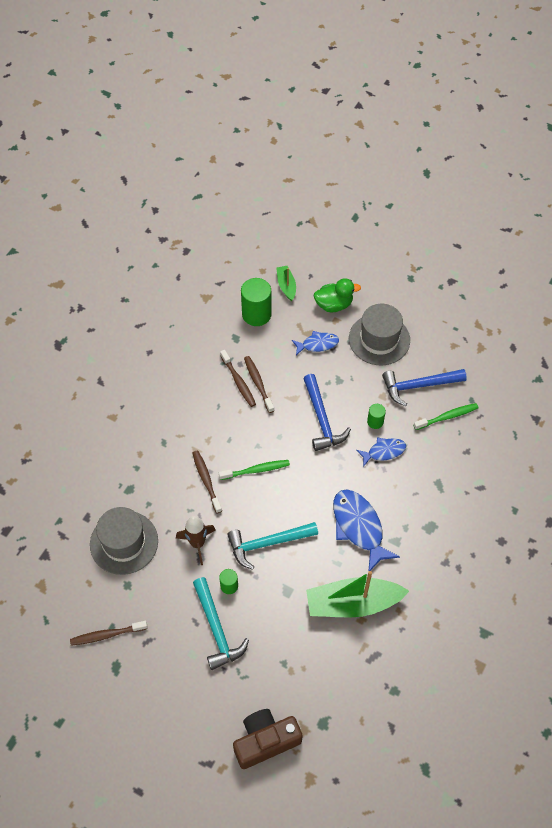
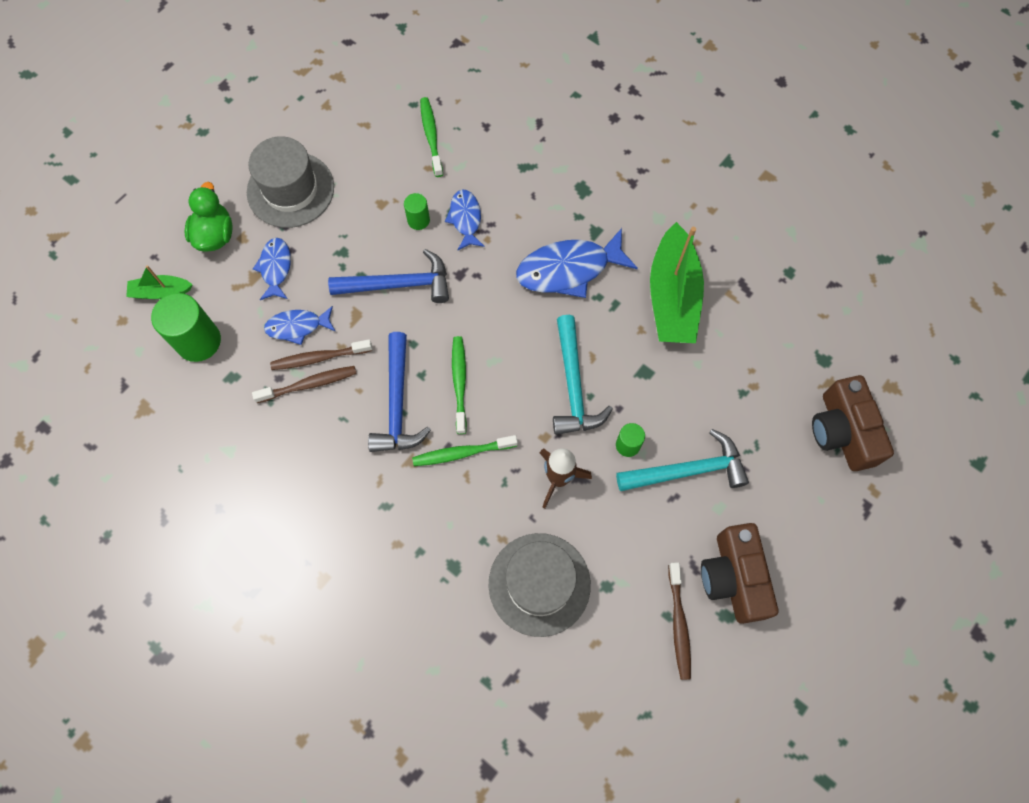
camera: 80 degrees left, 10 degrees up
(143, 668) = (733, 577): none -> brown camera
(206, 481) = (462, 453): brown toothbrush -> green toothbrush
(278, 366) = (297, 327): none -> blue fish
(419, 386) = (377, 158): blue hammer -> blue hammer (397, 403)

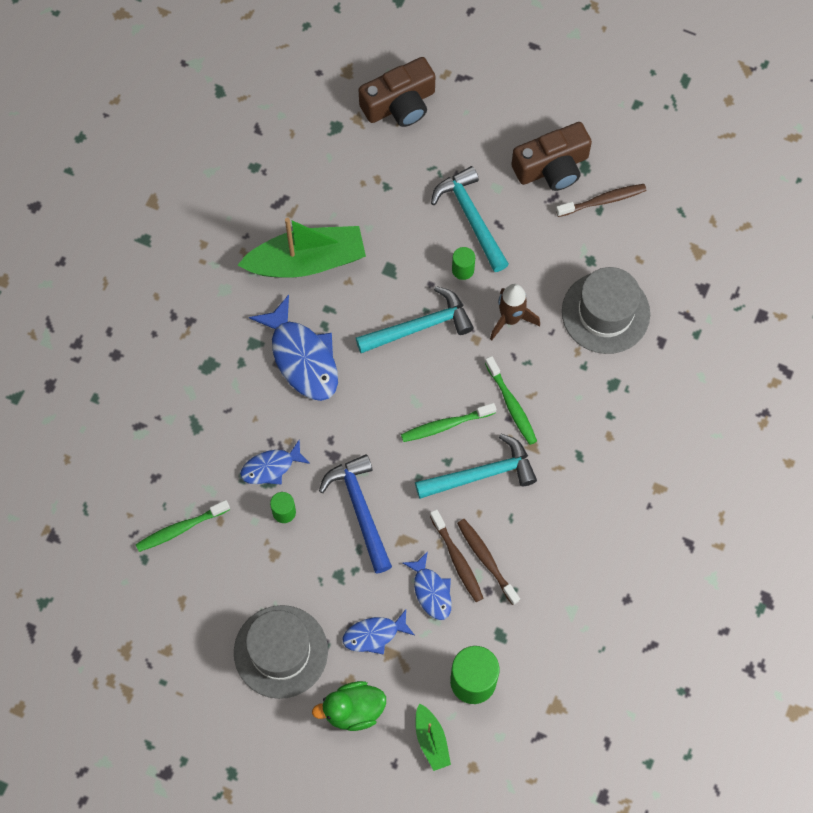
camera: 105 degrees left, 0 degrees up
(397, 403) = (481, 474): blue hammer -> turquoise hammer

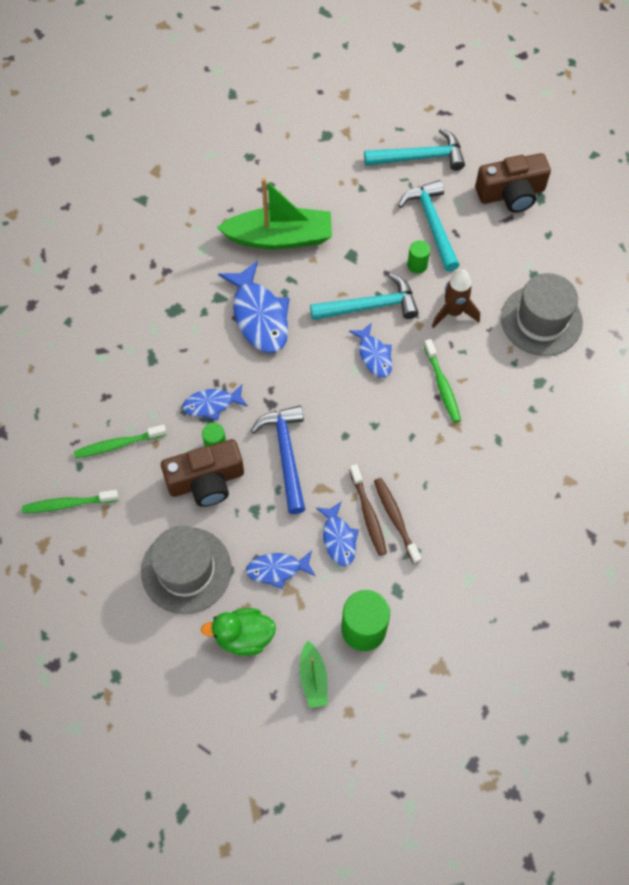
camera: 10 degrees right, 5 degrees down
(400, 104) = (385, 125): brown camera -> brown camera (206, 481)
(434, 382) = (374, 355): none -> blue fish
(446, 425) = (378, 393): green toothbrush -> green toothbrush (68, 504)
(481, 474) = (404, 441): turquoise hammer -> turquoise hammer (419, 157)
(603, 201) = (552, 227): brown toothbrush -> none

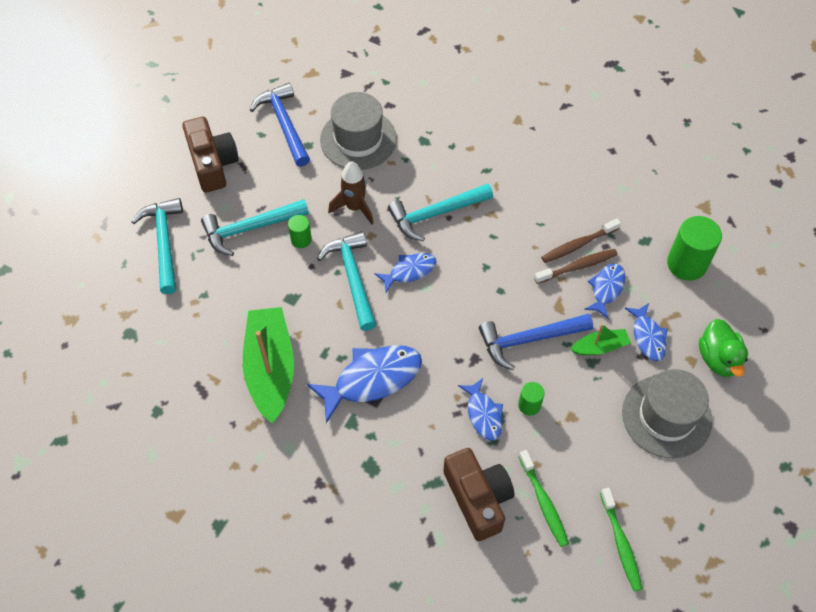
camera: 95 degrees left, 5 degrees down
(206, 481) = (570, 409): brown camera -> brown camera (478, 498)
(313, 678) = (740, 299): green boat -> green boat (600, 347)
(338, 538) = (606, 289): blue fish -> blue fish turned 45 degrees counterclockwise
(442, 385) = (436, 214): green toothbrush -> turquoise hammer
(561, 254) = (284, 124): none -> blue hammer

